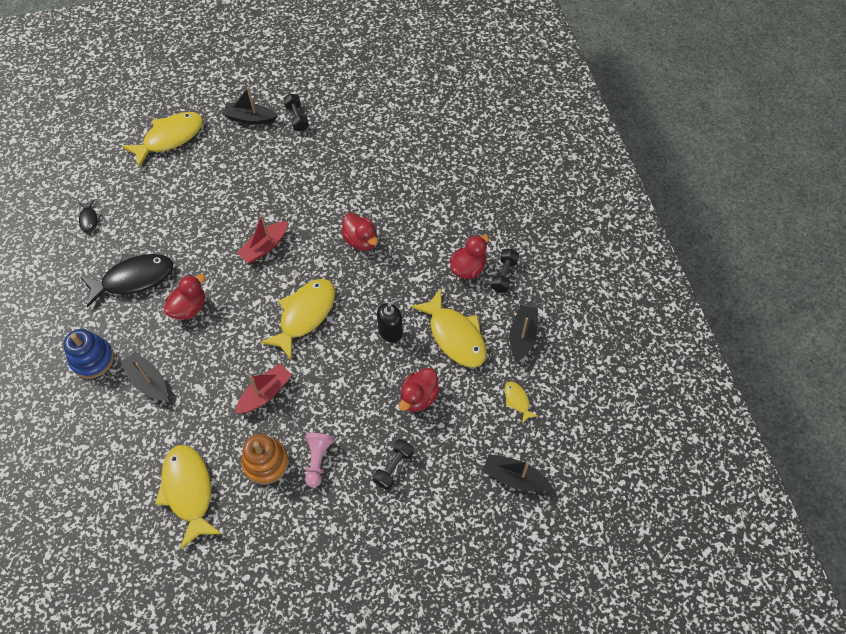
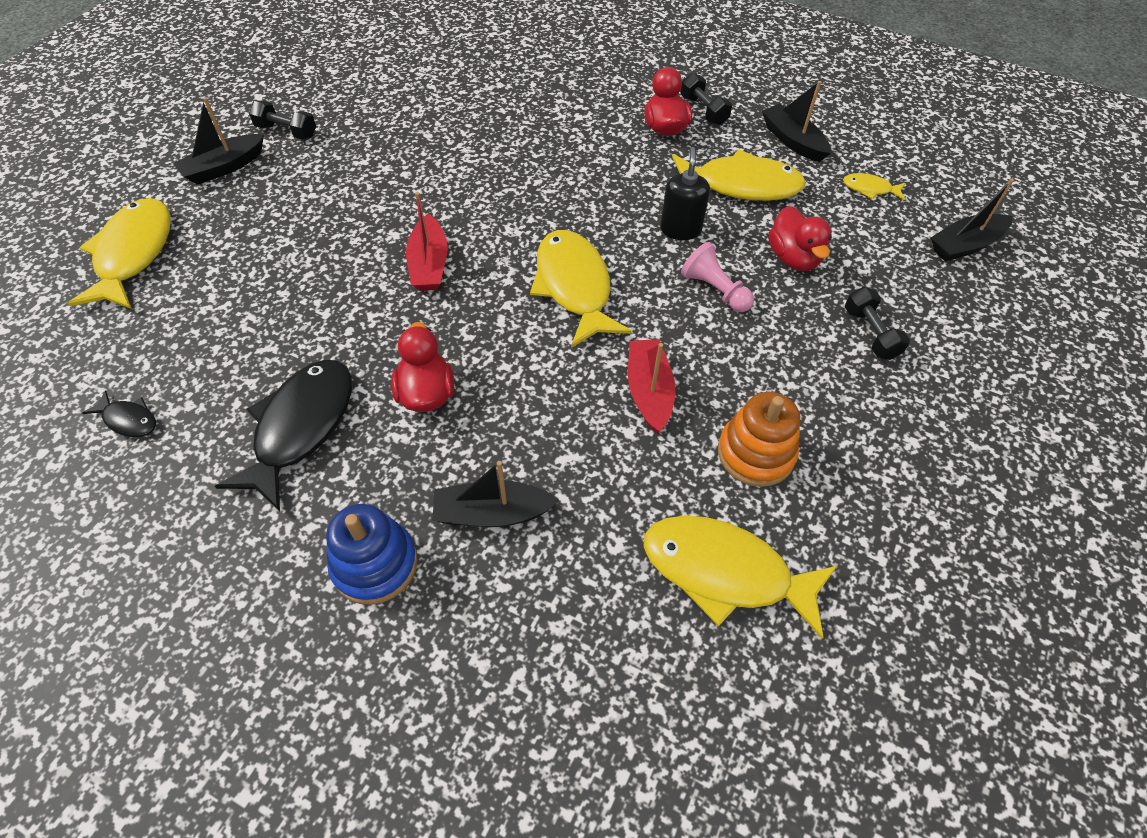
camera: 50 degrees left, 5 degrees down
(318, 460) = (799, 397): pink pawn -> pink pawn (715, 290)
(361, 240) = (528, 181): red duck -> none

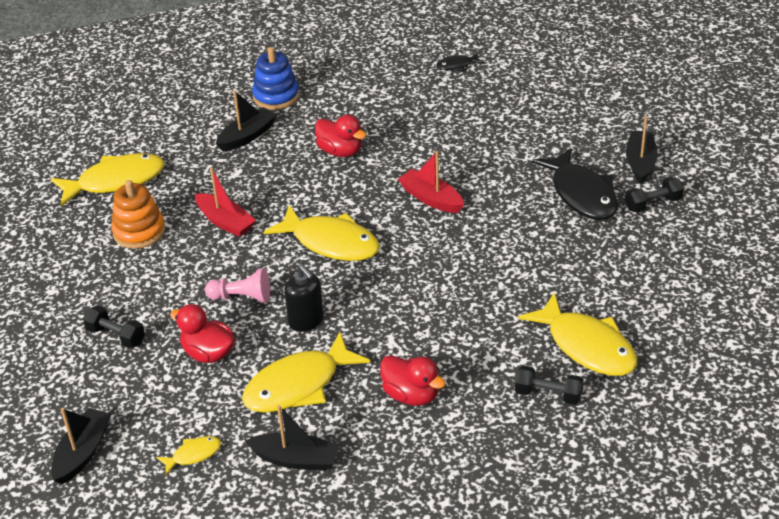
camera: 140 degrees right, 15 degrees down
(133, 254) = (589, 103): yellow fish -> yellow fish (586, 346)
(301, 427) = (378, 107): black fish -> black fish (581, 194)
(703, 110) = (401, 437): black dumbbell -> black dumbbell (548, 394)

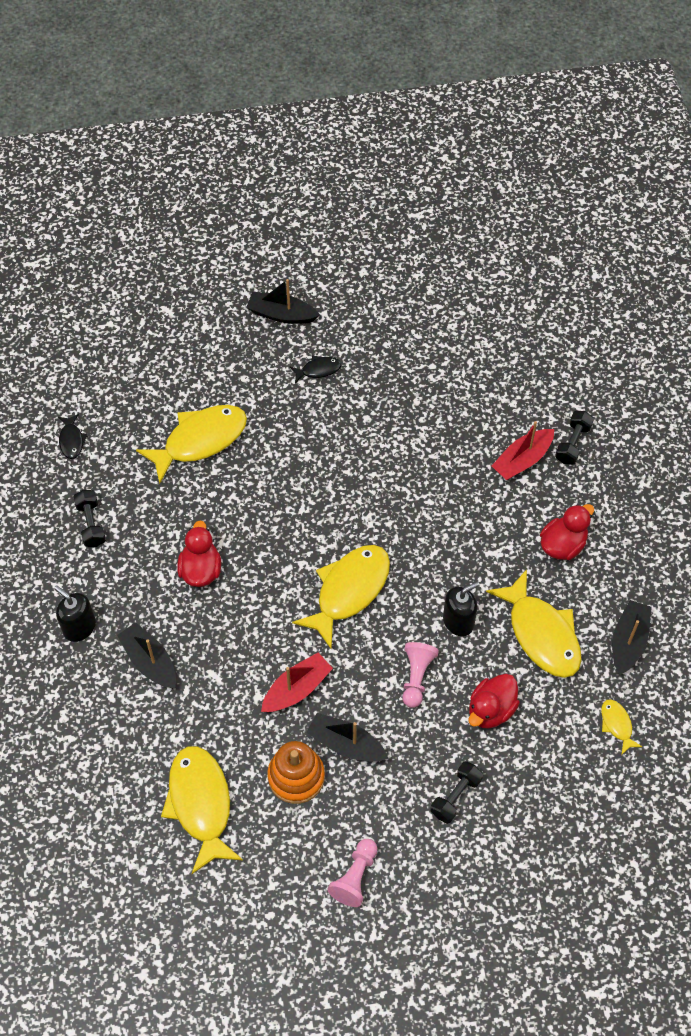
camera: 85 degrees left, 20 degrees up
(41, 278) = (355, 877): none -> pink pawn
(83, 452) = (606, 821): black boat -> black boat (346, 744)
(276, 96) = (79, 627): blue stacking toy -> black soap dispenser
(340, 151) = (200, 569): red duck -> red duck turned 45 degrees counterclockwise
(431, 199) = (298, 495): red boat -> red boat (522, 460)
(581, 194) = (318, 370): black fish -> black fish, size x0.46
(586, 346) = (520, 405): yellow fish -> yellow fish (200, 440)
(653, 204) = (344, 318): black dumbbell -> black dumbbell (91, 524)

